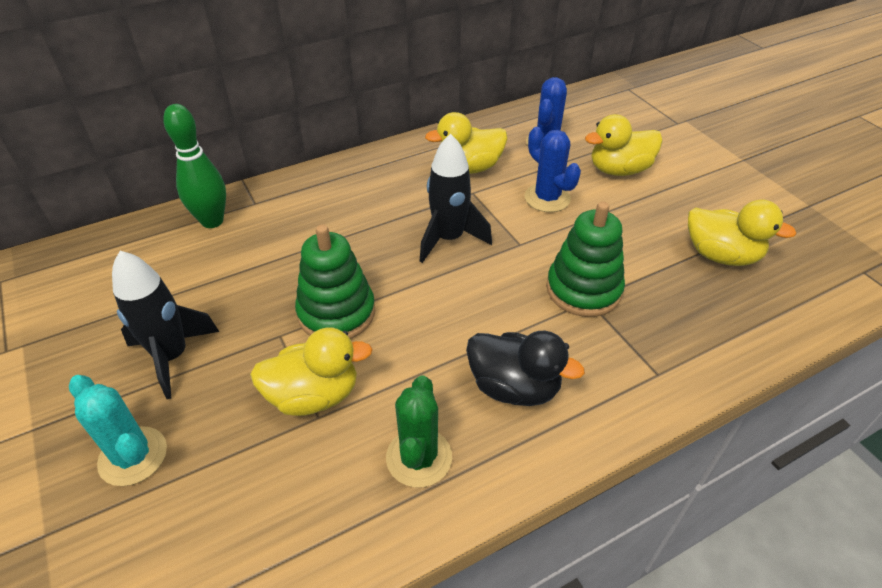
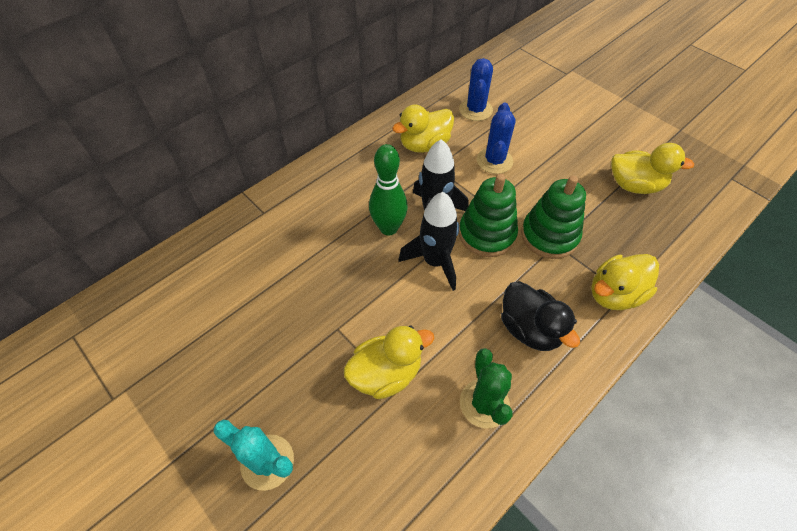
camera: 15 degrees left, 10 degrees up
(172, 356) = (259, 368): black rocket -> black rocket (435, 261)
(212, 221) = (235, 237): green bowling pin -> green bowling pin (388, 228)
(336, 313) = (373, 298): green stacking toy -> green stacking toy (487, 234)
(514, 387) = (530, 329): black duck -> black duck turned 45 degrees clockwise
(547, 198) = (494, 161): blue cactus -> blue cactus turned 60 degrees clockwise
(619, 170) = (538, 125): yellow duck -> yellow duck (614, 294)

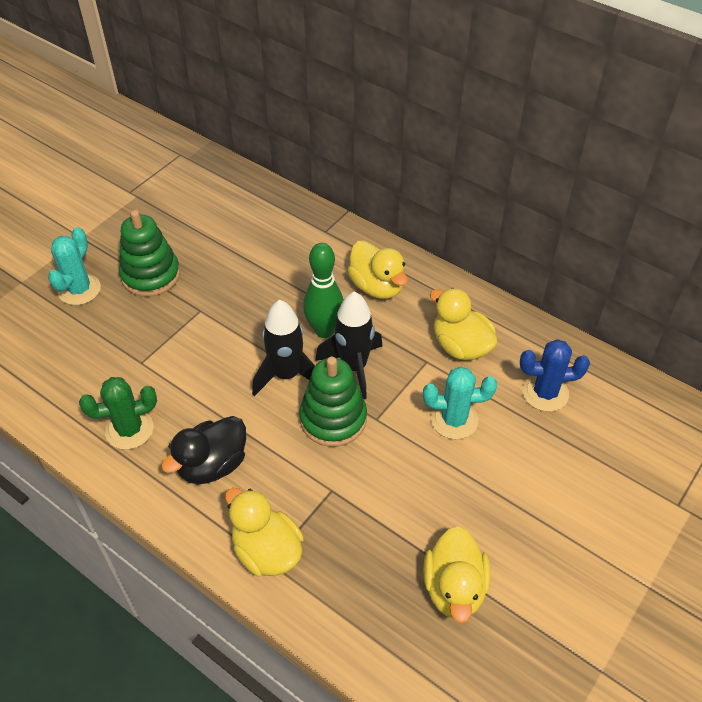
camera: 80 degrees right, 5 degrees down
(386, 373) = (157, 352): yellow duck -> yellow duck (377, 286)
(494, 161) = (454, 420): blue cactus -> turquoise cactus
(549, 236) = (342, 482): green stacking toy -> green stacking toy (151, 275)

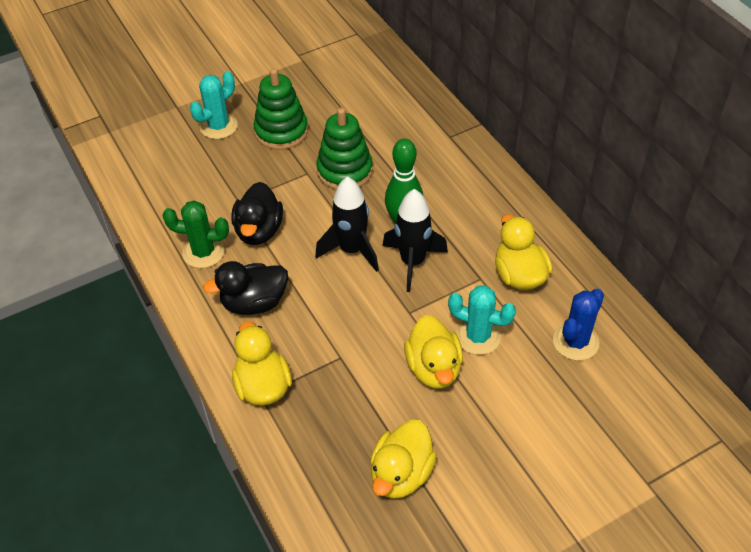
camera: 25 degrees right, 0 degrees up
(179, 386) = (259, 231): none -> black duck
(333, 419) = (372, 299): green stacking toy -> green stacking toy (344, 171)
(377, 286) = (470, 199): yellow duck -> yellow duck (433, 368)
(545, 393) = (575, 342): blue cactus -> blue cactus turned 75 degrees counterclockwise

